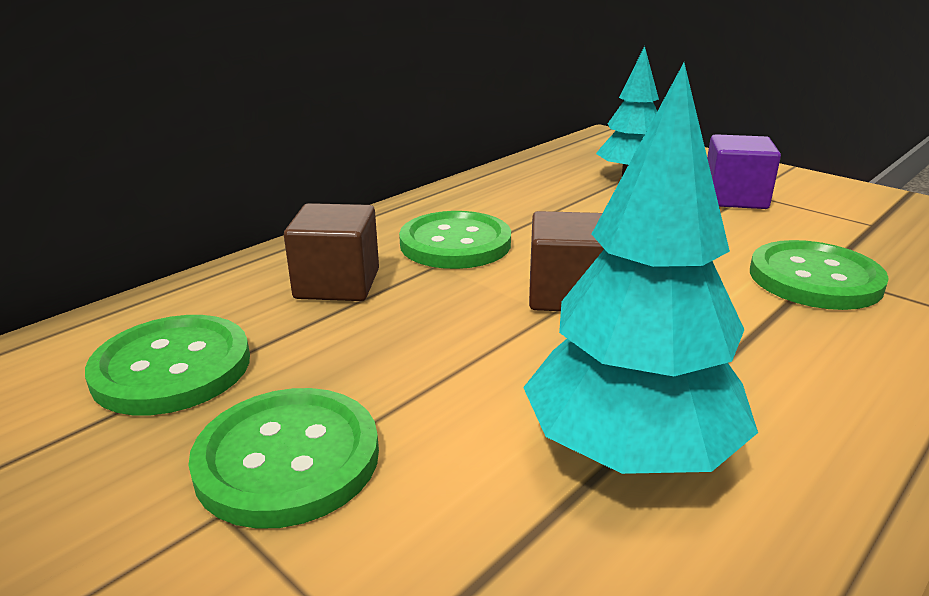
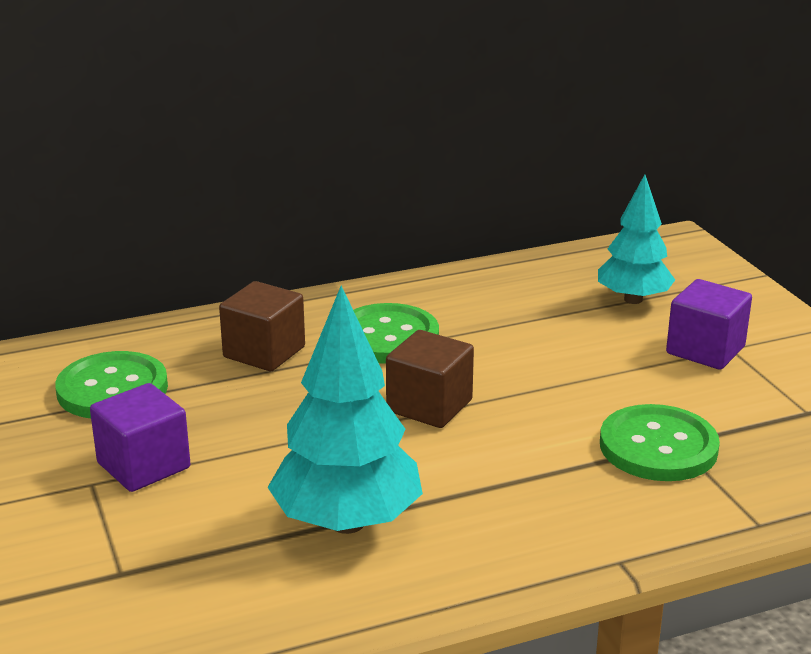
camera: 25 degrees right, 0 degrees up
(288, 459) = (143, 465): green button -> purple cube

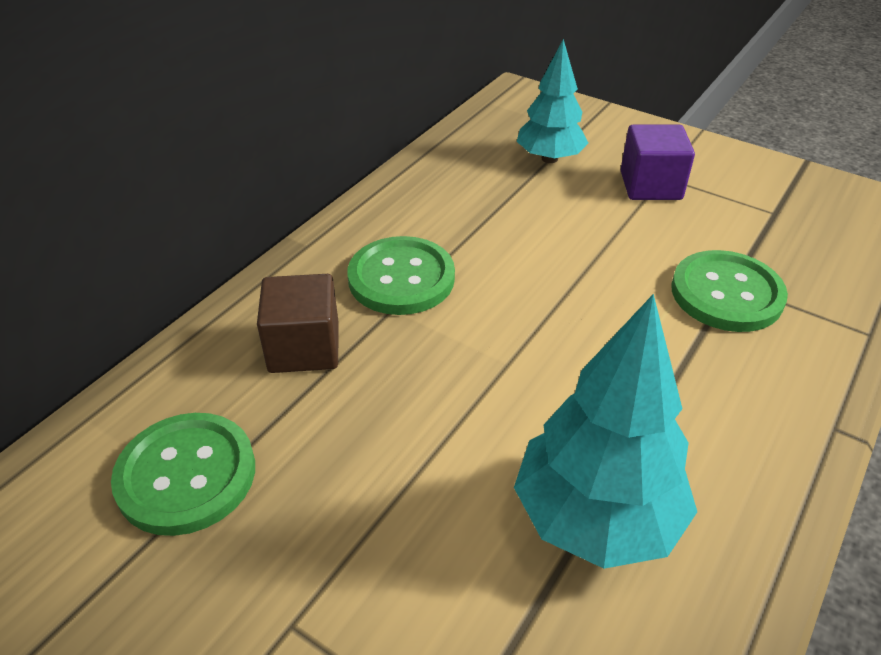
camera: 35 degrees left, 15 degrees up
(143, 465) = (325, 564): purple cube -> none
(429, 406) = (517, 338): brown cube -> none

